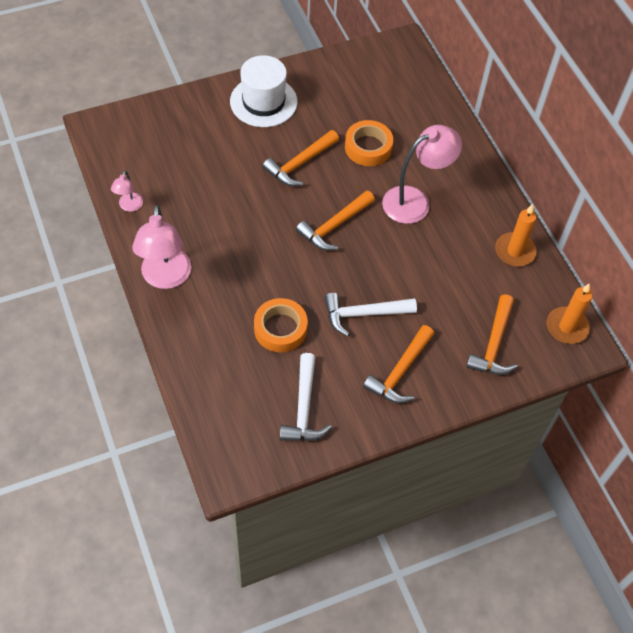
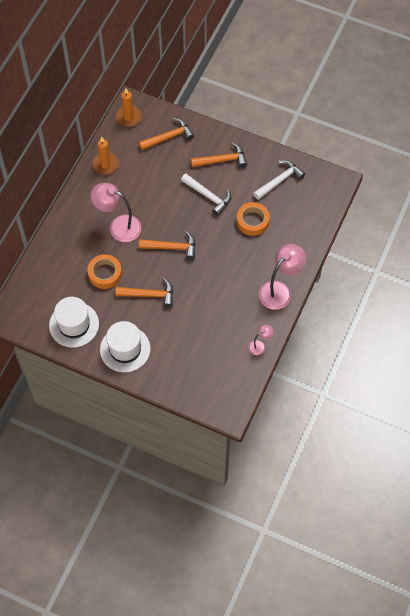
camera: 130 degrees left, 5 degrees up
(337, 84) = (74, 324): none -> white hat

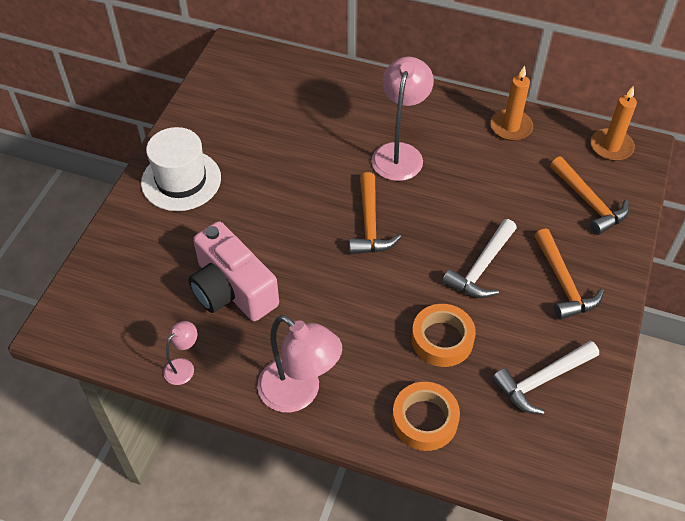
camera: 85 degrees right, 10 degrees down
(74, 324) = (223, 118): white hat -> none
(105, 274) = (312, 144): orange tape -> orange tape (424, 420)
(149, 295) = (278, 202): orange hammer -> none
(211, 321) = (232, 289): none -> pink camera
(260, 345) = (183, 366): pink lamp -> pink lamp turned 105 degrees counterclockwise
(279, 180) = (542, 380): white hammer -> white hammer turned 105 degrees clockwise

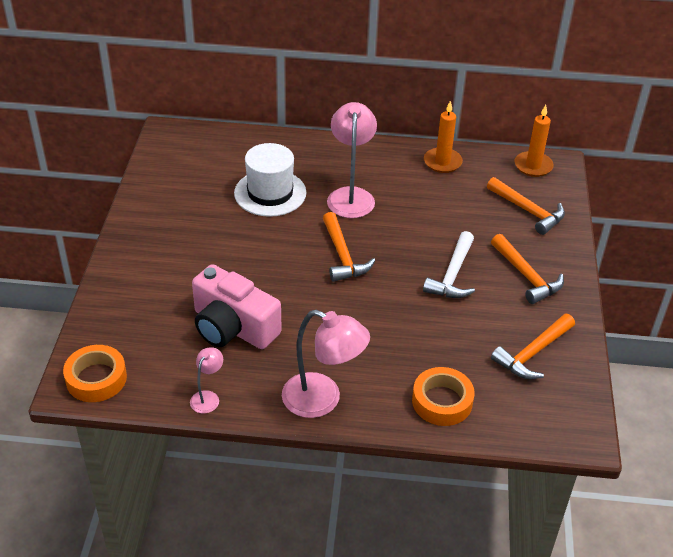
camera: 15 degrees left, 10 degrees down
(181, 180) = (154, 246): white hat -> white hat (270, 193)
(442, 339) = (436, 336): orange tape -> orange tape (96, 378)
(542, 380) = (533, 353): white hammer -> orange hammer

